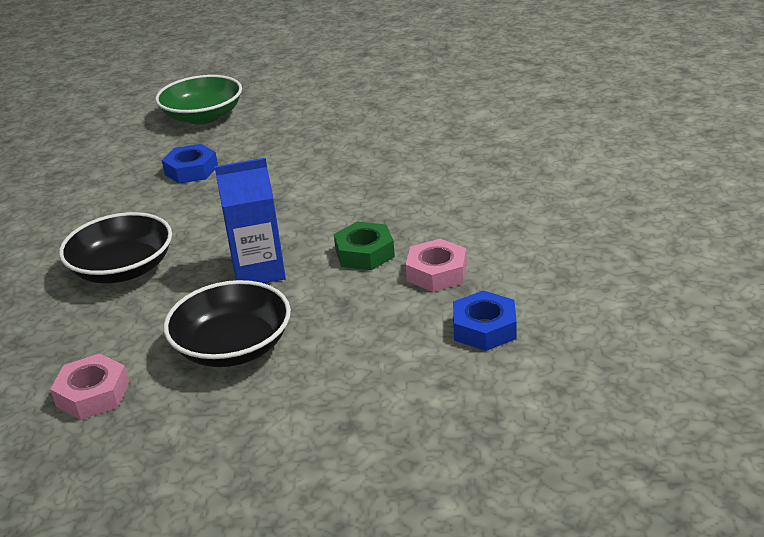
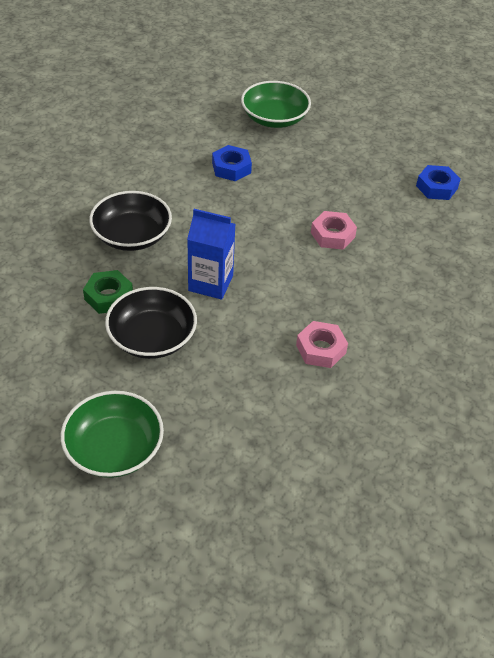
camera: 25 degrees right, 15 degrees up
(93, 394) = (52, 328): pink nut -> pink nut (332, 235)
(282, 471) = (114, 448): none -> green bowl
(364, 253) = (287, 305): green nut -> green nut (108, 296)
(484, 328) = (313, 413): blue nut -> blue nut (436, 187)

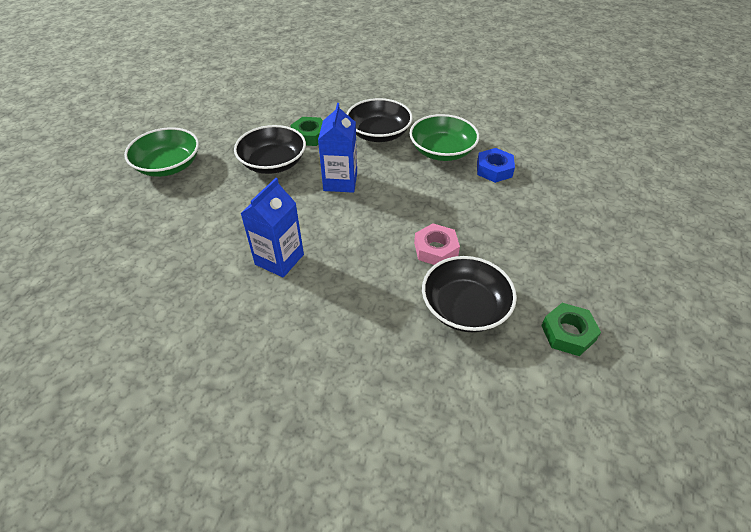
camera: 80 degrees right, 0 degrees up
(274, 118) = (590, 185): green bowl -> green bowl (442, 151)
(320, 349) = (279, 259): pink nut -> blue carton
(403, 234) = (465, 307): none -> black bowl
(436, 187) = (568, 333): blue nut -> green nut

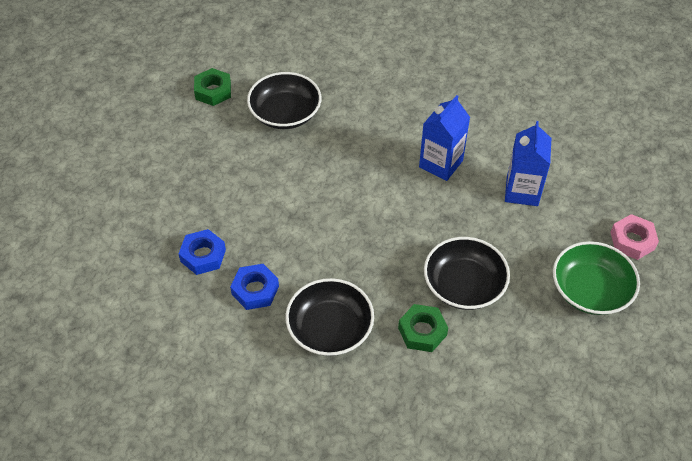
camera: 175 degrees left, 5 degrees up
(340, 182) = (383, 250): blue carton -> blue carton (522, 191)
(435, 249) = (296, 164): pink nut -> pink nut (632, 240)
(442, 151) = (255, 290): green bowl -> blue nut

